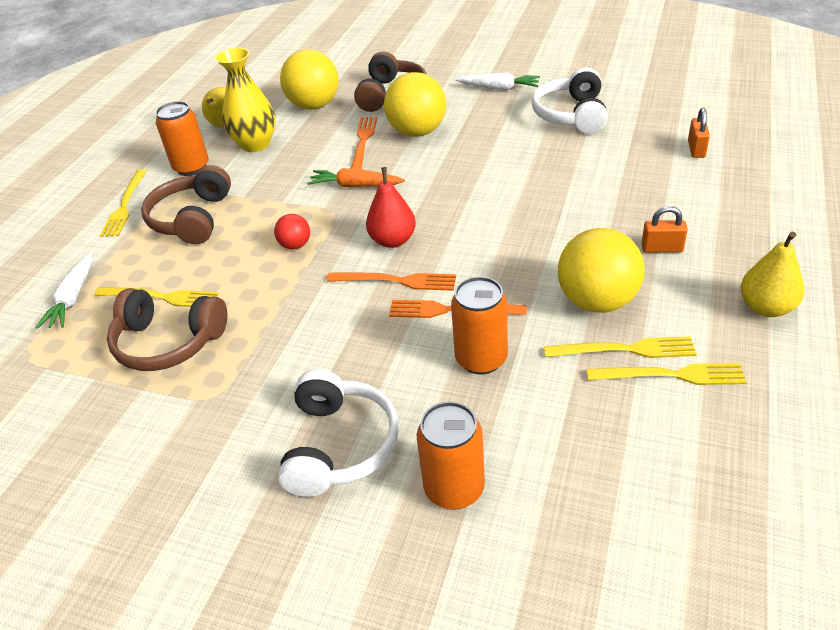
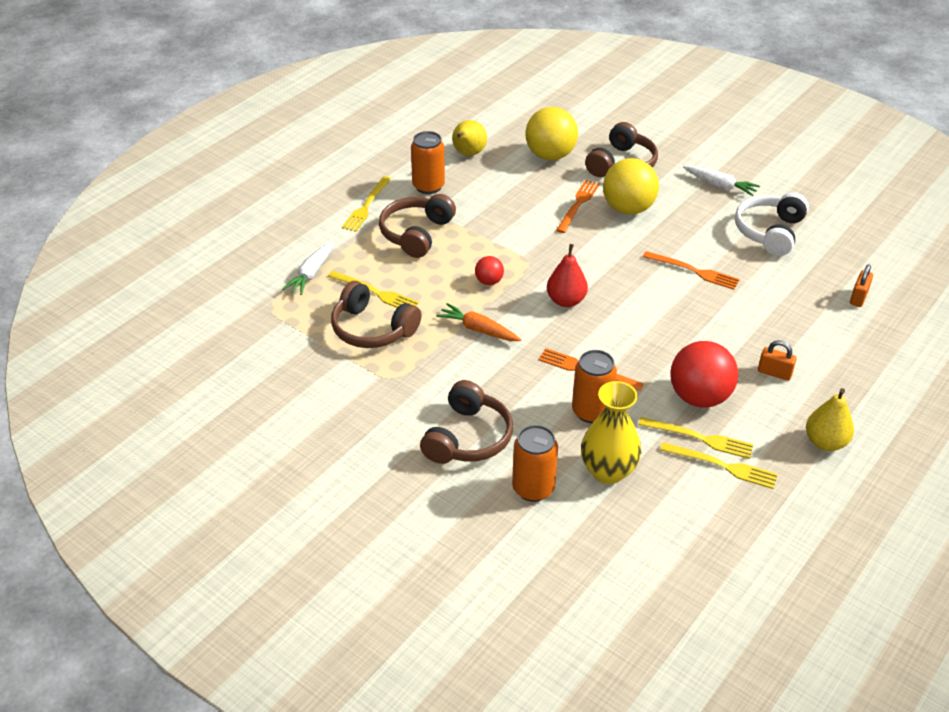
camera: 15 degrees right, 0 degrees up
(255, 144) = (487, 180): yellow vase -> yellow vase (608, 471)
(339, 445) = (468, 437): white headphones -> brown headphones
(355, 186) = (555, 244): orange carrot -> orange carrot (478, 329)
(396, 281) = (555, 334): orange fork -> orange fork (693, 271)
(597, 301) = (699, 397): yellow ball -> red ball

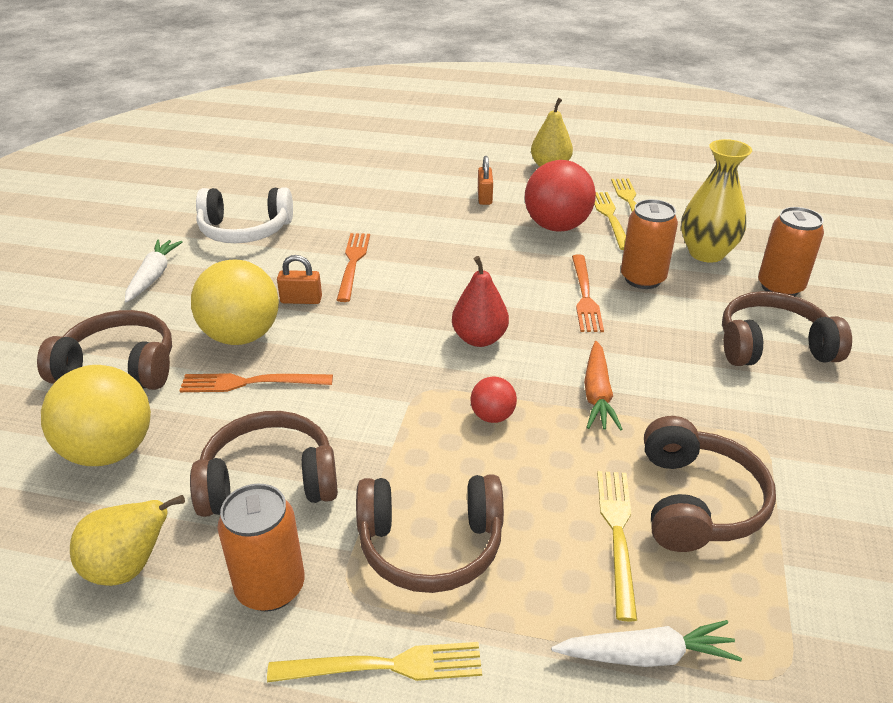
camera: 115 degrees left, 5 degrees down
(494, 197) = (269, 481): none -> brown headphones
(858, 297) = (335, 174): orange padlock -> orange padlock (301, 300)

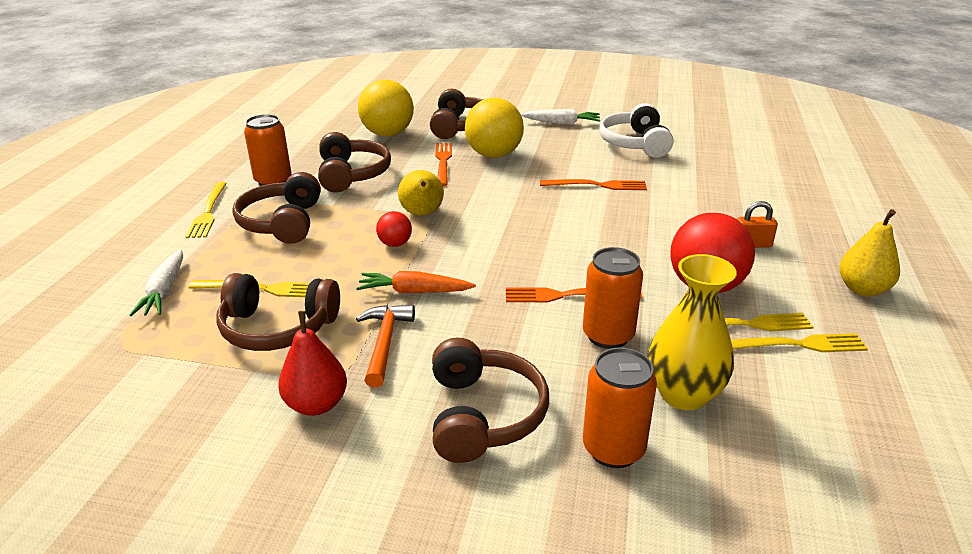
camera: 90 degrees right, 5 degrees down
(129, 568) = (302, 149): yellow pear -> yellow pear (422, 214)
(301, 300) = (540, 170): orange padlock -> none
(479, 339) = (493, 239): red pear -> red pear (316, 404)
(696, 410) = (385, 343): none -> orange hammer

